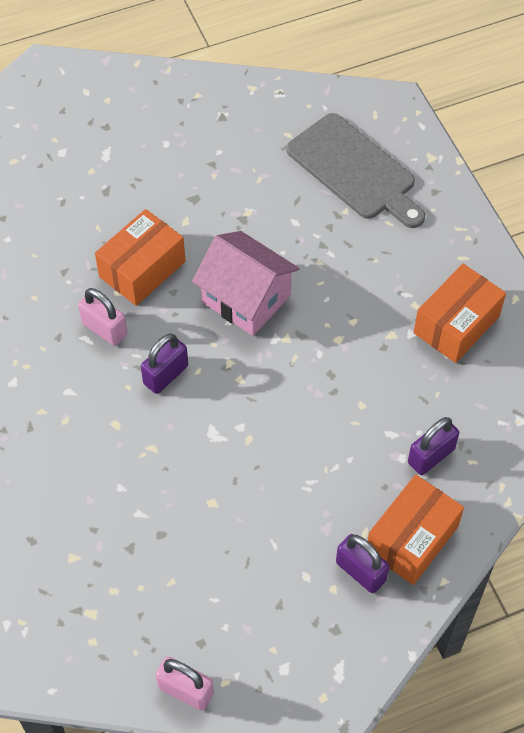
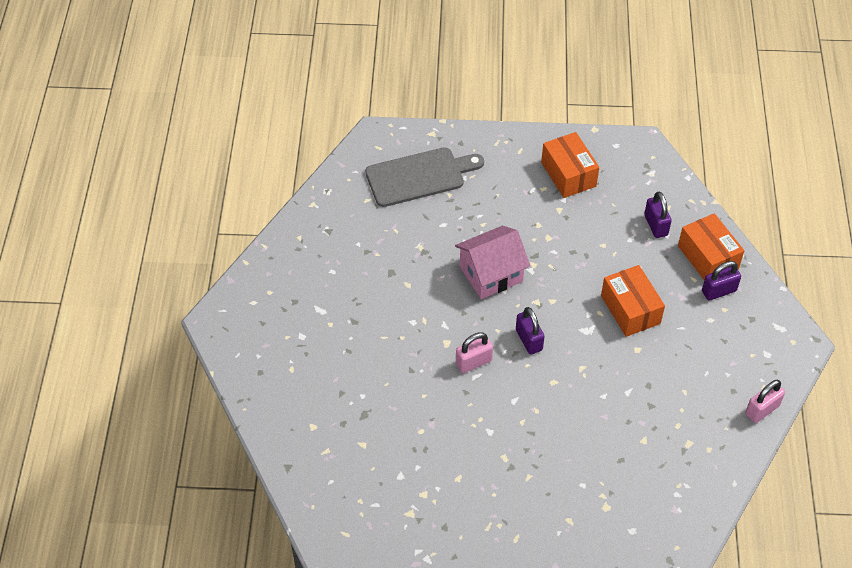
camera: 65 degrees left, 5 degrees down
(142, 269) = (435, 323): orange box -> orange box (630, 309)

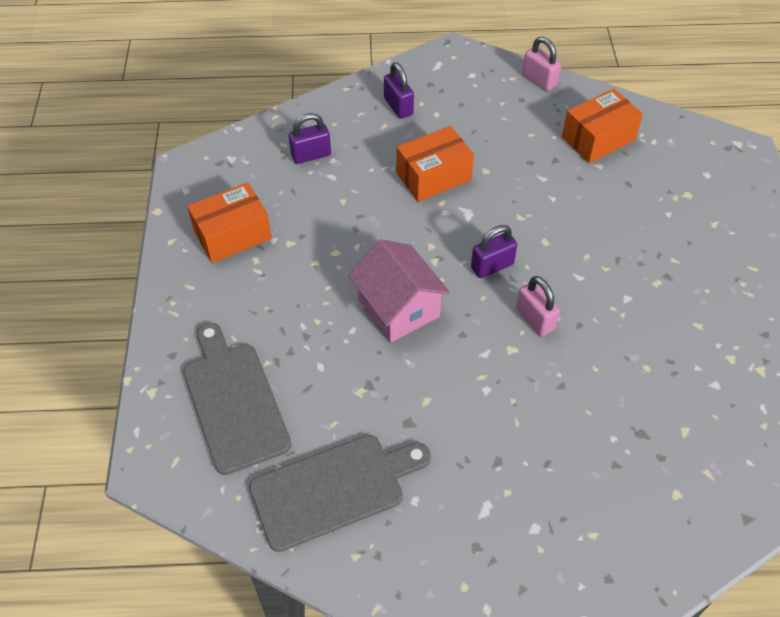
camera: 95 degrees left, 0 degrees up
(346, 228) = (333, 489): none -> grey cutting board
(708, 257) = (353, 114): orange box -> orange box (598, 138)

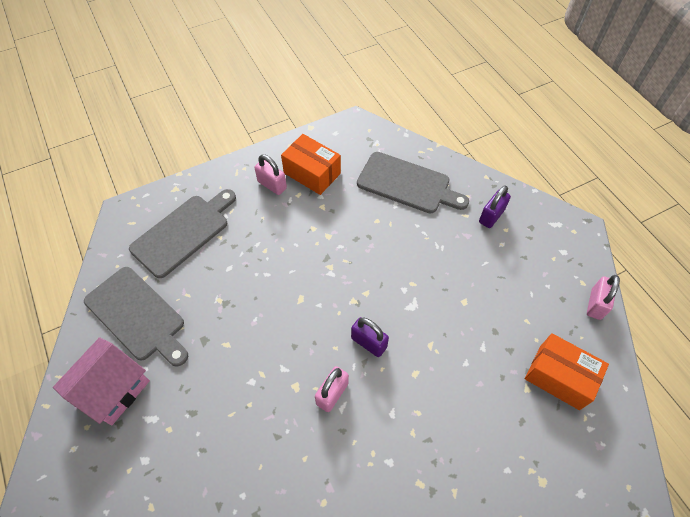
camera: 65 degrees right, 5 degrees up
(222, 281) = (272, 185): none -> pink padlock
(311, 155) = (407, 184): purple padlock -> grey cutting board
(398, 308) = (298, 294): pink house -> pink house (113, 389)
(433, 176) = (435, 268): orange box -> none

